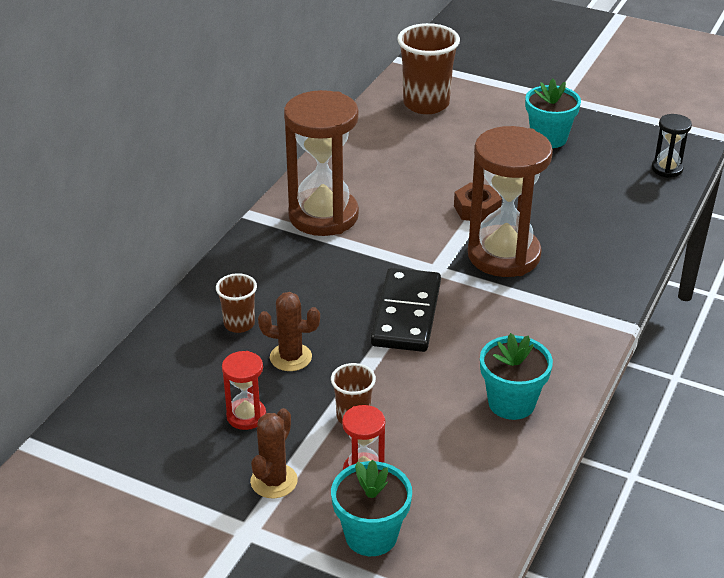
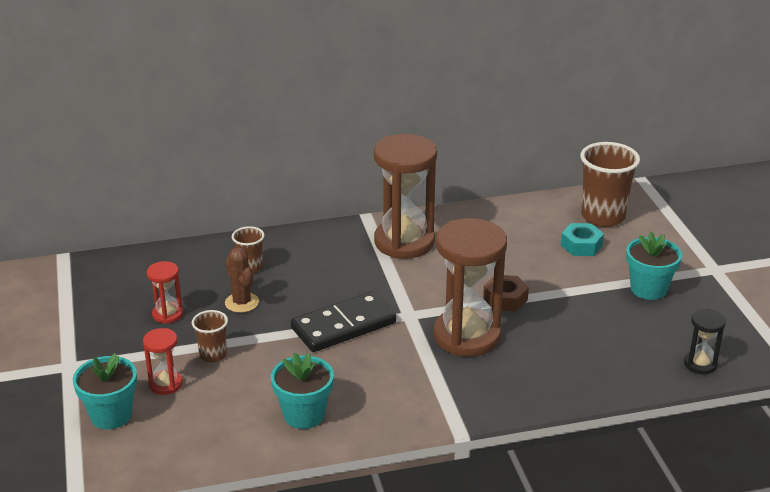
camera: 50 degrees right, 5 degrees down
(274, 481) = (121, 354): brown cactus -> none
(451, 135) = (581, 245): none -> turquoise nut

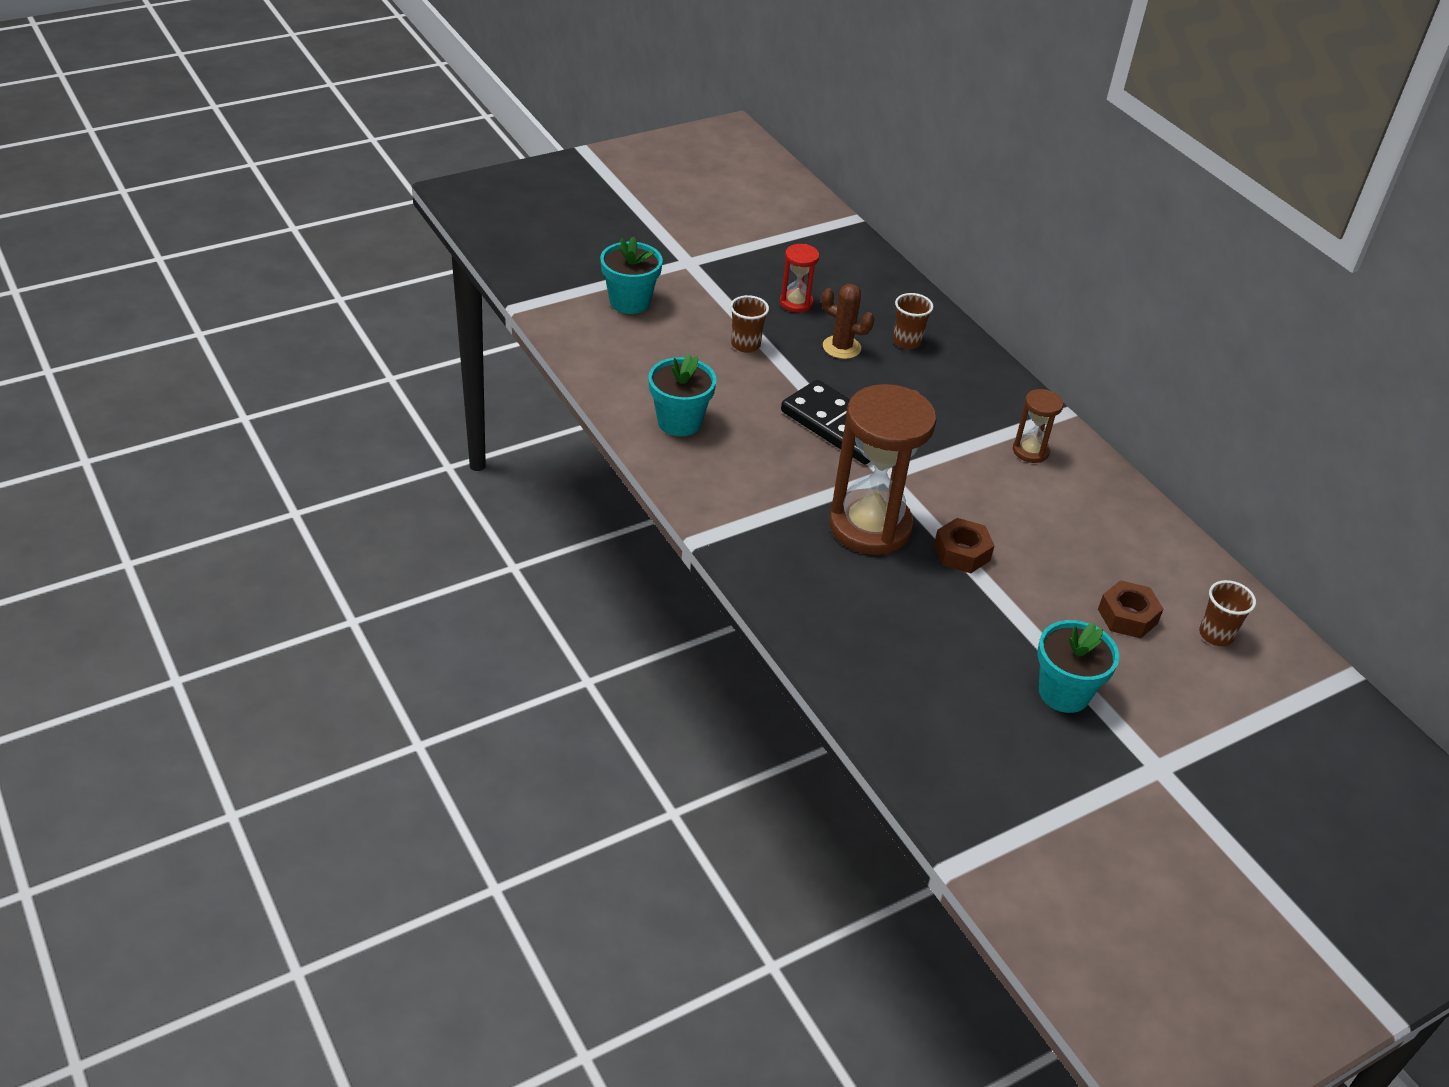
camera: 70 degrees right, 10 degrees up
(165, 384) = (687, 324): red hourglass -> none
(242, 302) = (841, 347): brown cactus -> brown cactus turned 75 degrees clockwise
(404, 242) = (1030, 451): brown hourglass -> brown hourglass, size x0.47
(581, 245) = (1127, 616): turquoise nut -> brown nut
(603, 217) = (1216, 635): brown cup -> brown cup, size x0.53
(700, 364) = (920, 753): black hourglass -> none

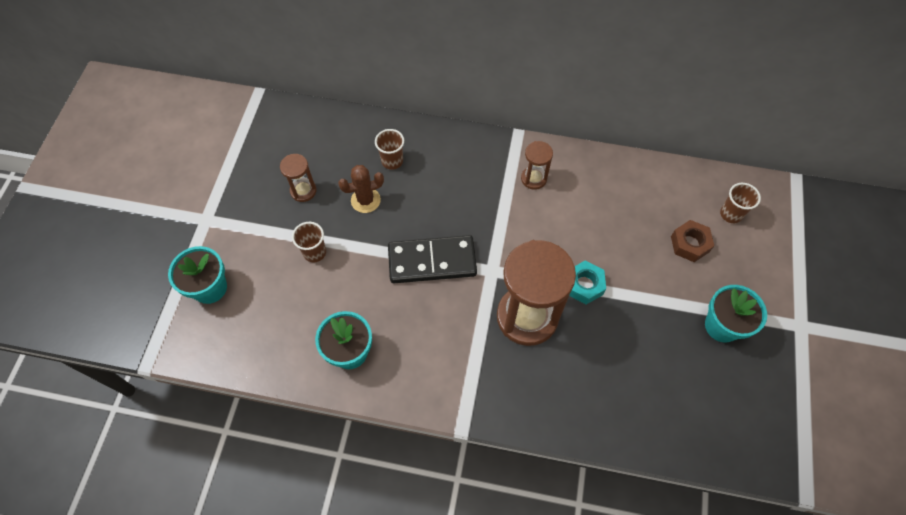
camera: 45 degrees left, 20 degrees up
(796, 303) = (303, 191): red hourglass -> brown hourglass
(962, 552) = (584, 285): brown nut -> turquoise nut

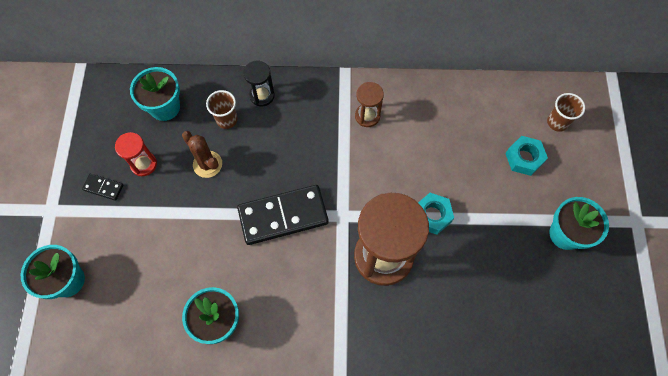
camera: 10 degrees left, 5 degrees up
(260, 206) = (103, 188): none -> black domino
(303, 191) = (144, 164): brown hourglass -> red hourglass
(314, 252) = (166, 226): brown cup -> none
(333, 140) = (165, 107): none -> turquoise flower pot
(365, 200) = (207, 164): brown cactus -> brown cactus turned 75 degrees clockwise
(431, 143) = (262, 95): none -> black hourglass
(690, 244) = (524, 158): brown nut -> turquoise nut

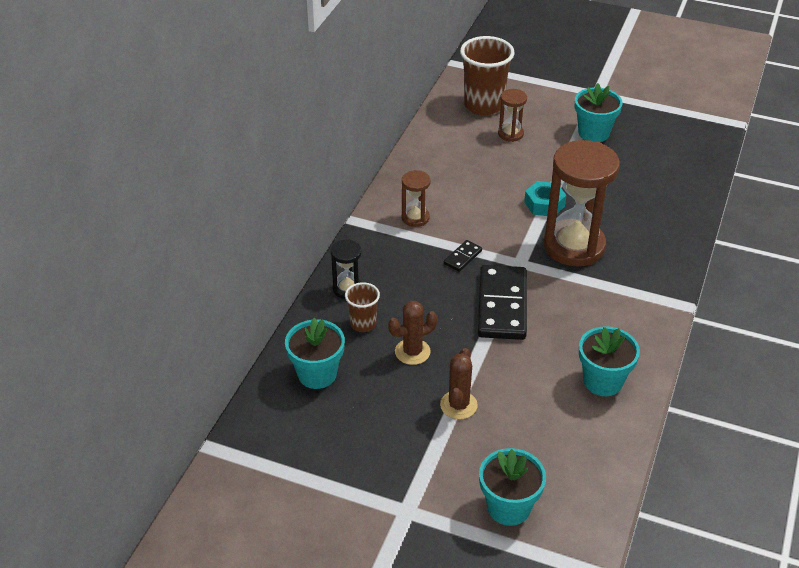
camera: 70 degrees left, 25 degrees down
(103, 188) = (399, 452): black domino -> black domino (463, 257)
(144, 164) = (385, 408): red hourglass -> none
(160, 215) = (458, 405): none -> brown cactus
(524, 158) = (510, 134): turquoise nut -> brown hourglass
(557, 122) = (483, 105): brown cup -> brown cup, size x1.89

